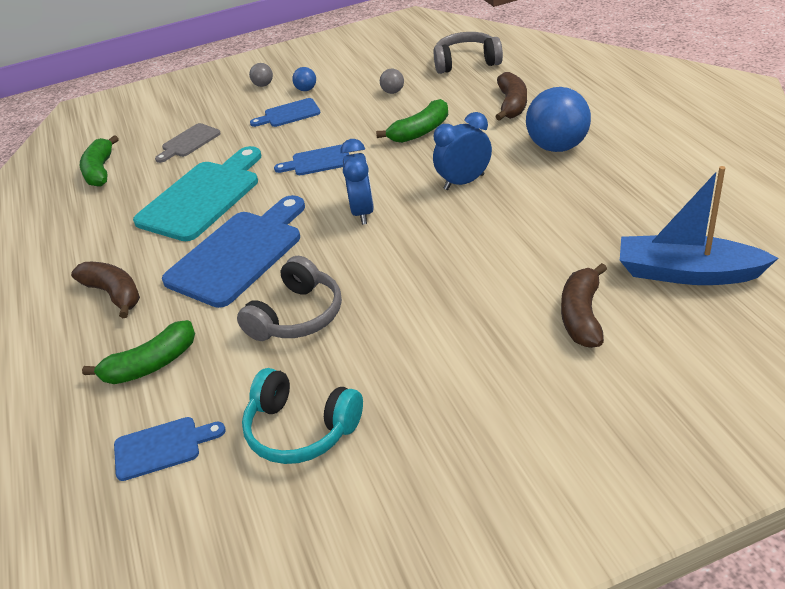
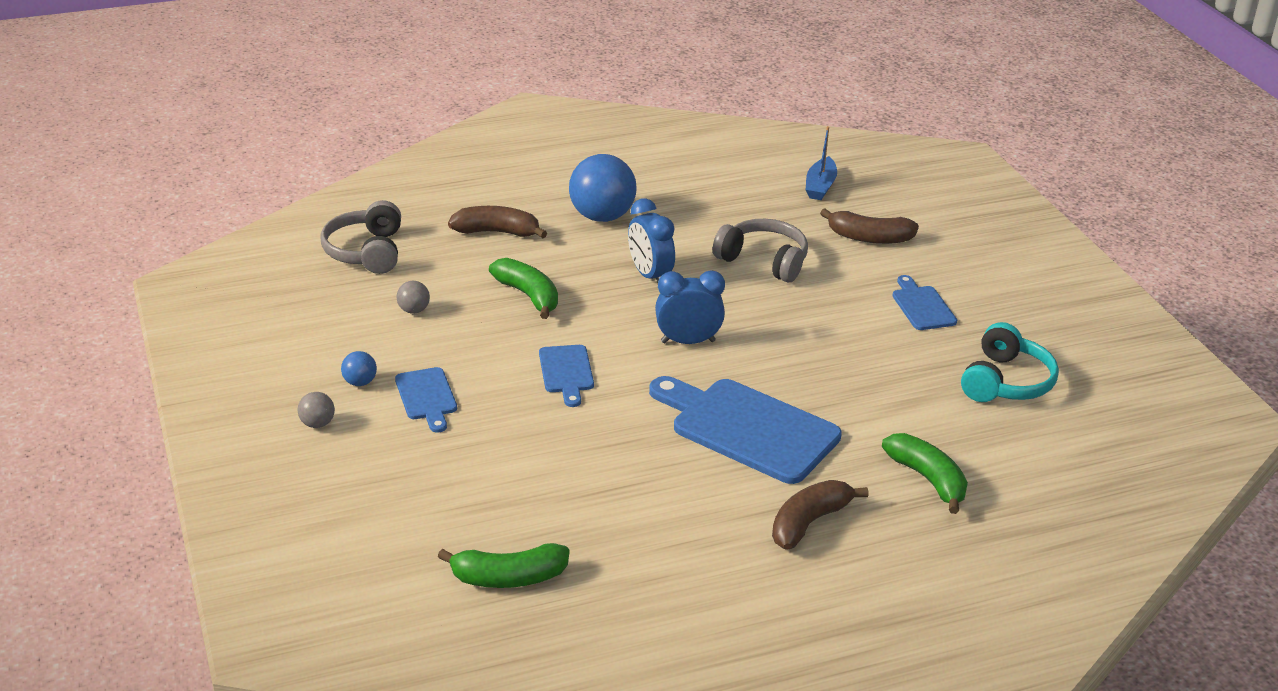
camera: 95 degrees left, 5 degrees down
(162, 447) = (1034, 461): blue cutting board -> blue cutting board (922, 306)
(189, 142) = (462, 490): grey cutting board -> none
(203, 197) = (618, 465): turquoise cutting board -> none
(297, 316) = (858, 385): grey headphones -> grey headphones (763, 261)
(687, 273) = (820, 186): blue boat -> blue boat, size x0.61

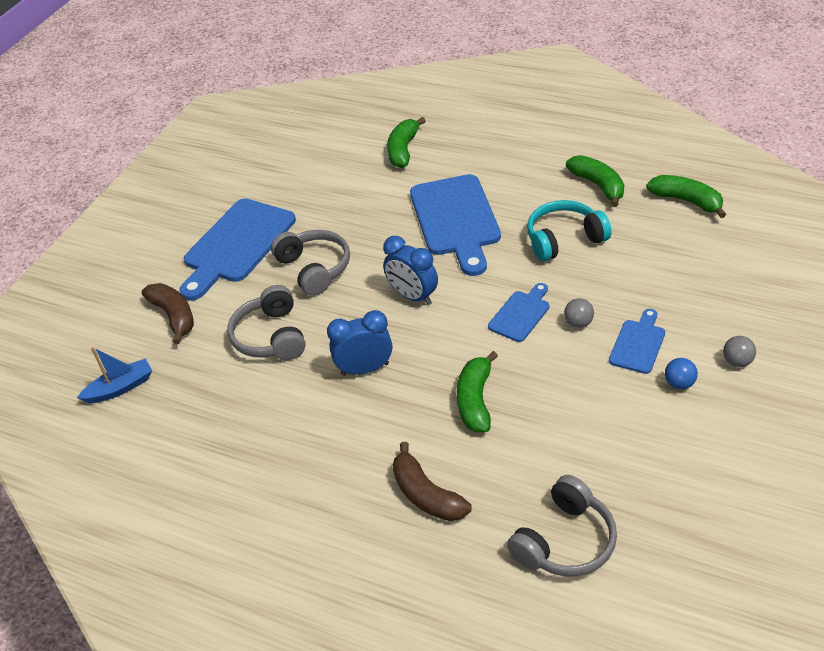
camera: 130 degrees left, 10 degrees up
(414, 310) = (580, 437): grey ball -> grey ball (578, 323)
(602, 216) = (321, 459): blue ball -> none
(638, 547) = (598, 185): none -> green banana
(650, 275) = (365, 369): blue clock -> blue clock turned 120 degrees counterclockwise
(809, 522) = (493, 157): brown banana -> none
(815, 321) = (314, 269): none -> grey headphones
(922, 306) = (236, 245): blue cutting board -> blue cutting board, size x1.98
(1005, 382) = (278, 177): turquoise headphones -> turquoise headphones (564, 239)

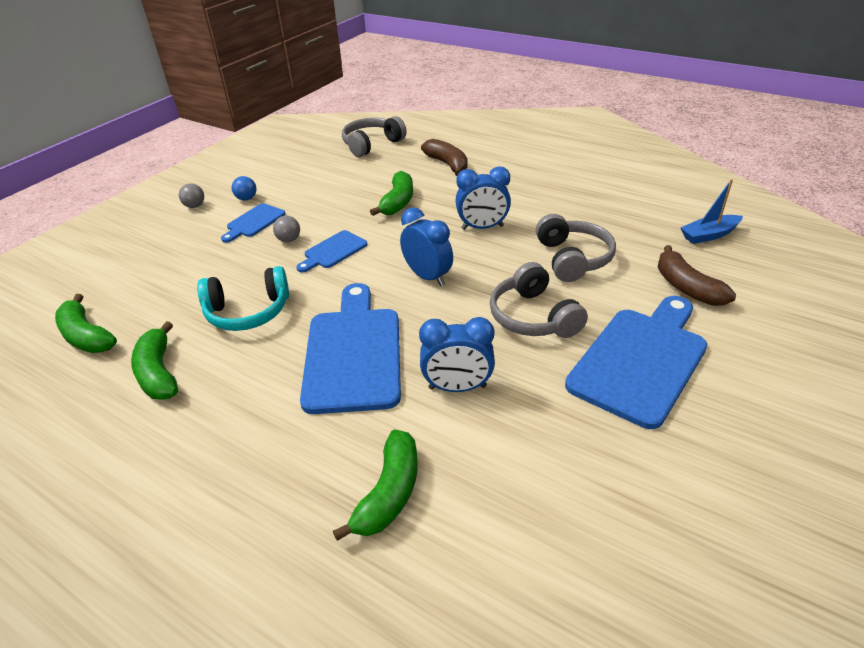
camera: 175 degrees left, 5 degrees down
(371, 208) = (457, 387): none -> blue clock

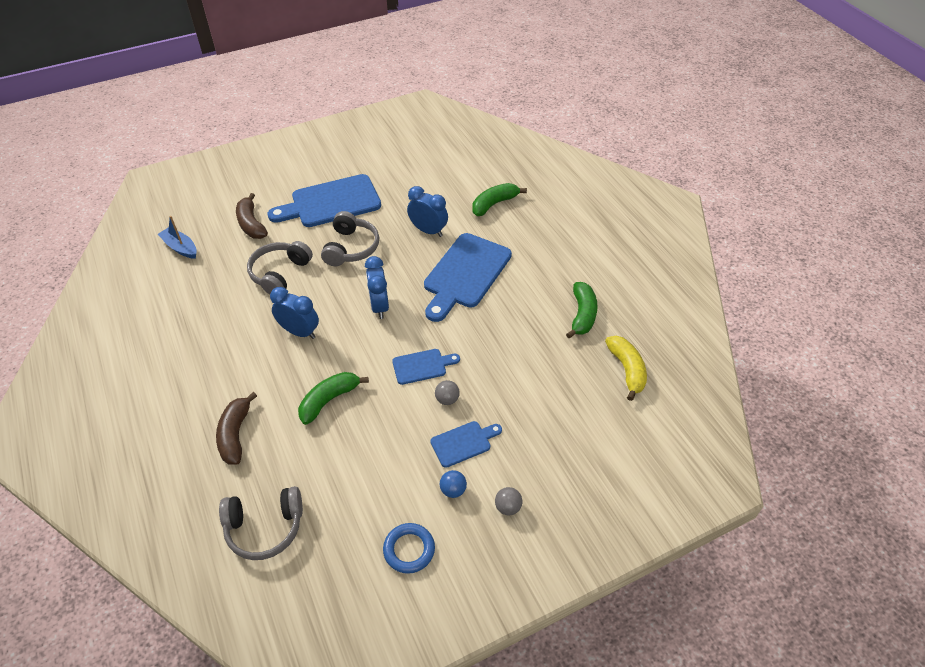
camera: 150 degrees left, 10 degrees up
(86, 336) = (626, 370): green banana -> yellow banana
(248, 312) = (511, 336): turquoise headphones -> none
(262, 168) = (409, 550): none -> blue ring
(686, 287) = (251, 224): brown banana -> brown banana turned 150 degrees clockwise
(709, 235) = (180, 248): blue boat -> blue boat turned 150 degrees counterclockwise

